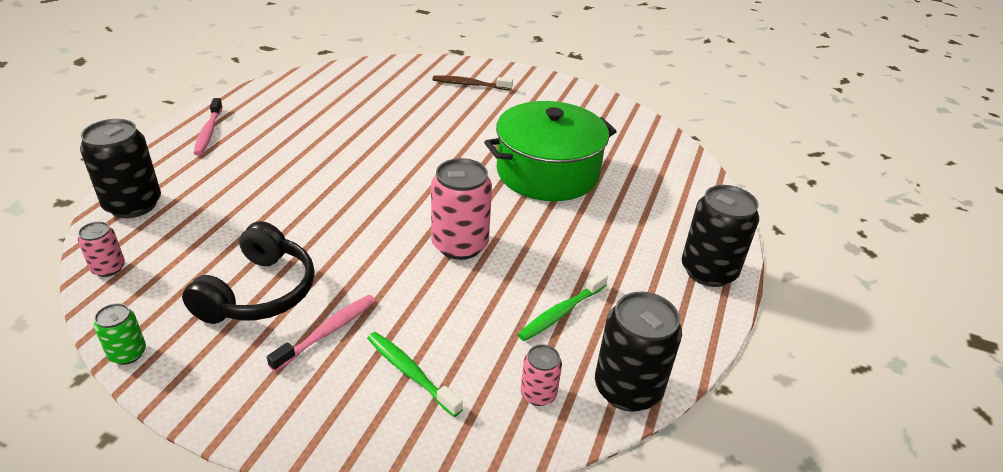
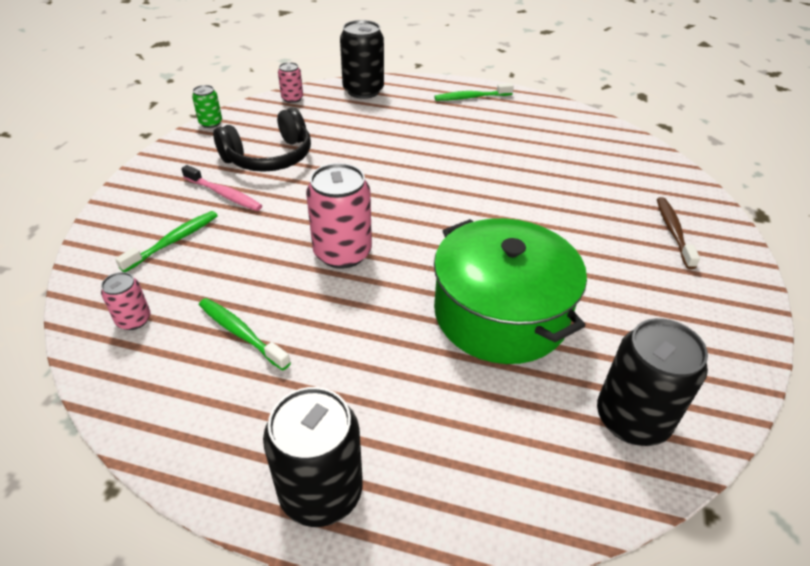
camera: 85 degrees right, 5 degrees up
(208, 132) = (471, 97): pink toothbrush -> green toothbrush
(258, 292) = (269, 157): black headphones -> black headphones turned 45 degrees counterclockwise
(627, 389) = (125, 389): black can -> black can (632, 419)

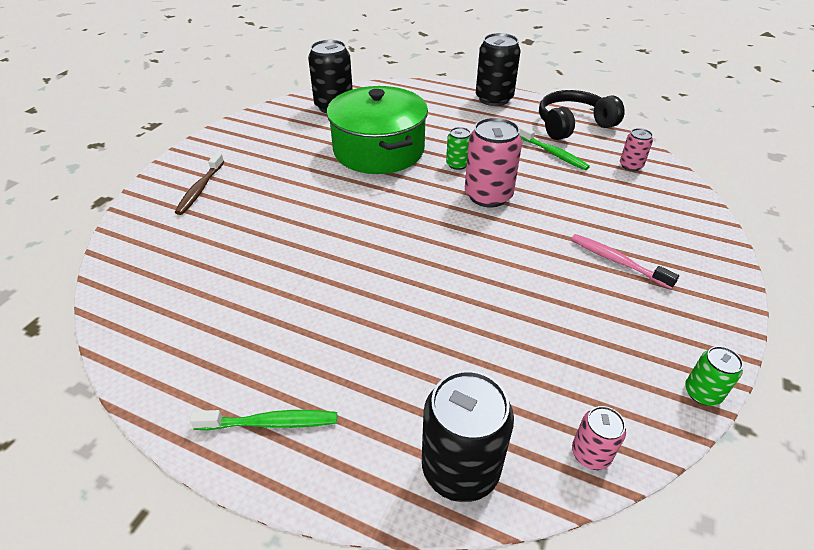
camera: 170 degrees left, 0 degrees up
(173, 241) = (639, 217): green toothbrush -> none
(269, 157) = (585, 311): black headphones -> black headphones (573, 125)
(383, 298) = (457, 164): none -> green can

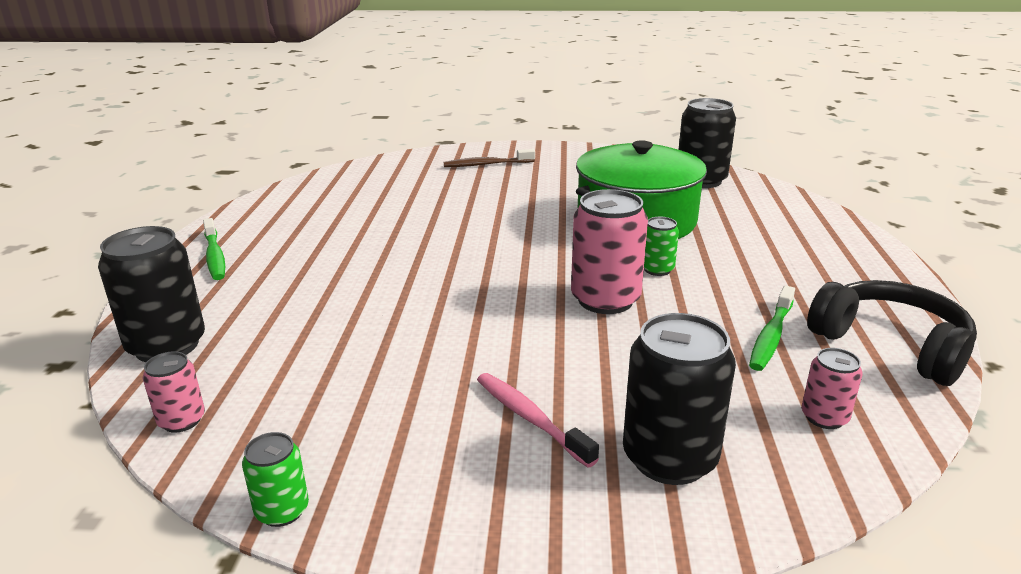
camera: 70 degrees right, 15 degrees down
(494, 99) = (874, 268): black can -> black can (669, 458)
(617, 261) = (530, 418): pink toothbrush -> pink toothbrush turned 60 degrees counterclockwise

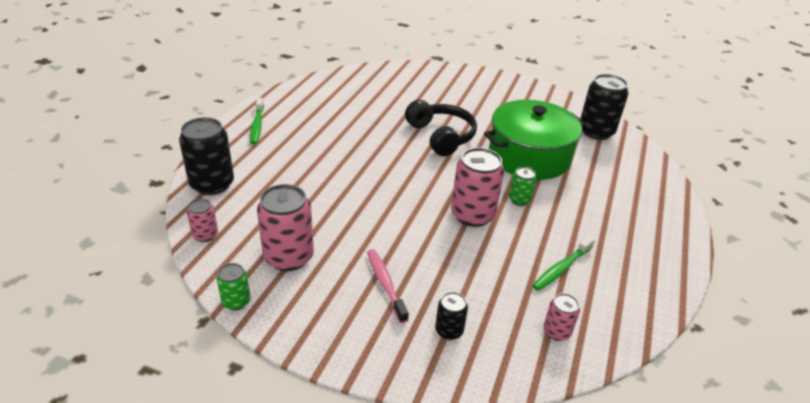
camera: 15 degrees right, 10 degrees up
(348, 418) = (289, 257): none -> pink can
(486, 164) = (453, 85): brown toothbrush -> none
(669, 458) = (449, 330): black can -> black can, size x0.52
(890, 345) = (636, 295): black headphones -> black headphones (441, 136)

